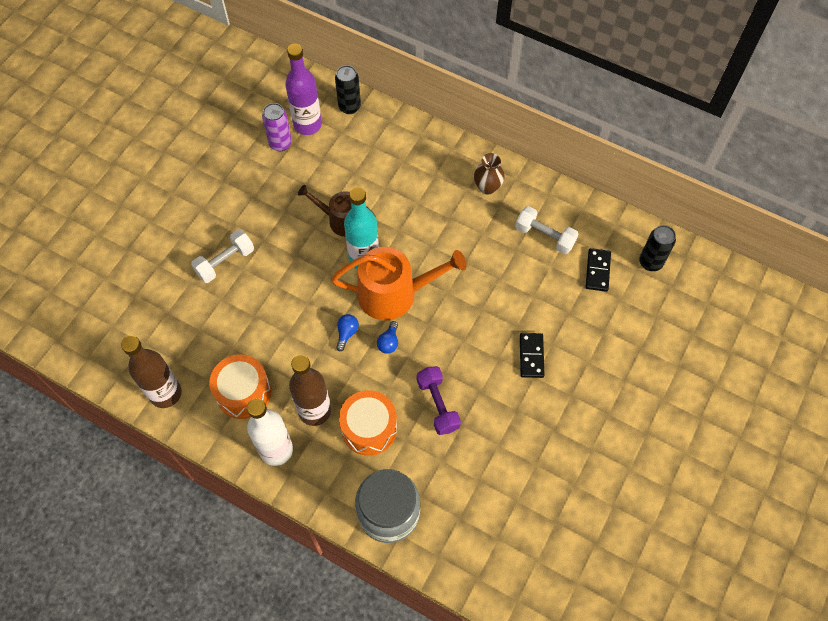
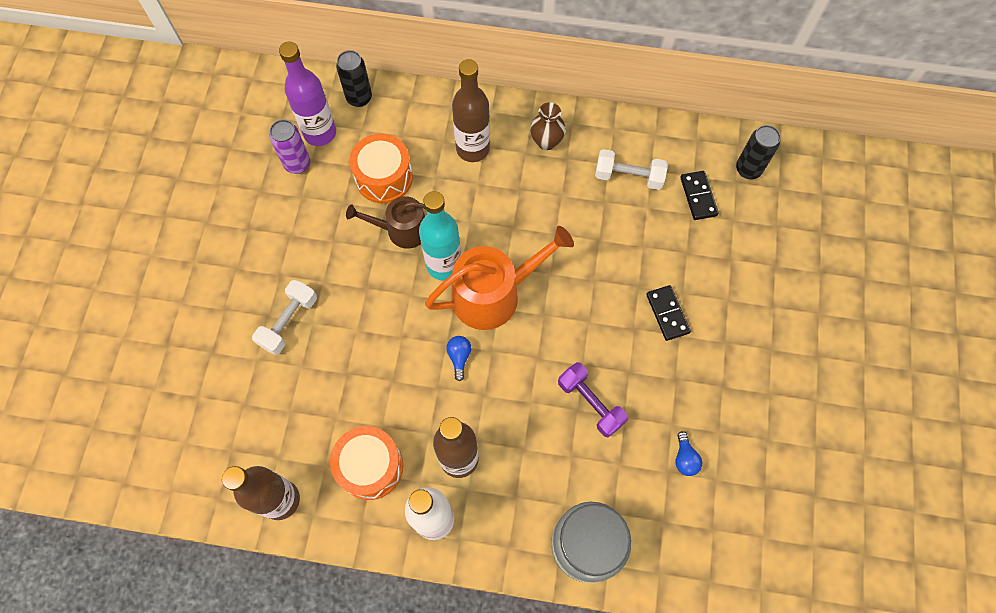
camera: 20 degrees left, 5 degrees up
(369, 428) = (527, 457): orange drum -> orange drum (384, 177)
(389, 342) = (509, 351): blue light bulb -> blue light bulb (684, 458)
(424, 174) = (472, 149): none -> brown bottle

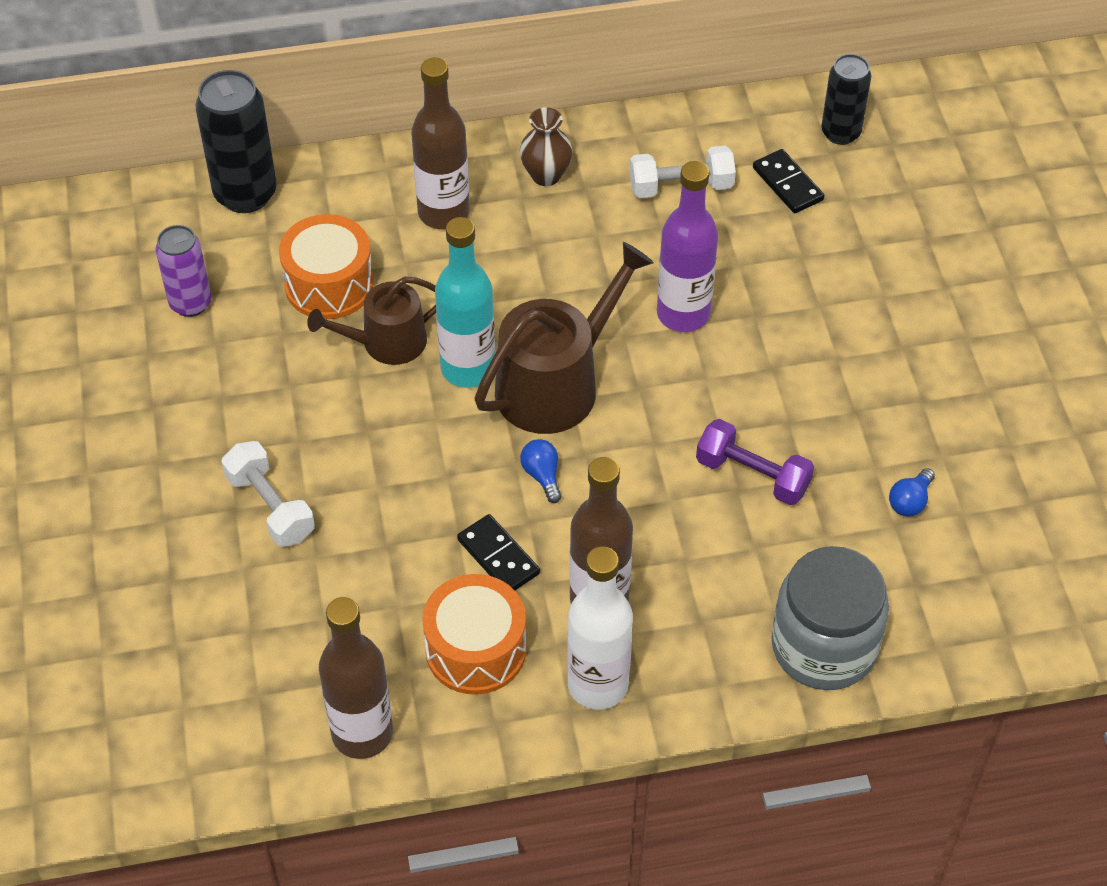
camera: 20 degrees left, 15 degrees down
(289, 322) = (270, 506): white dumbbell -> white dumbbell turned 45 degrees counterclockwise
(320, 133) = (206, 254): purple bottle -> purple bottle (683, 314)
(359, 98) = (245, 194): black can -> black can, size x1.54
(494, 294) = (556, 383): orange watering can -> brown watering can
(667, 314) = (809, 336): black domino -> black domino (498, 557)
(684, 458) = (910, 501): blue light bulb -> blue light bulb turned 60 degrees clockwise

